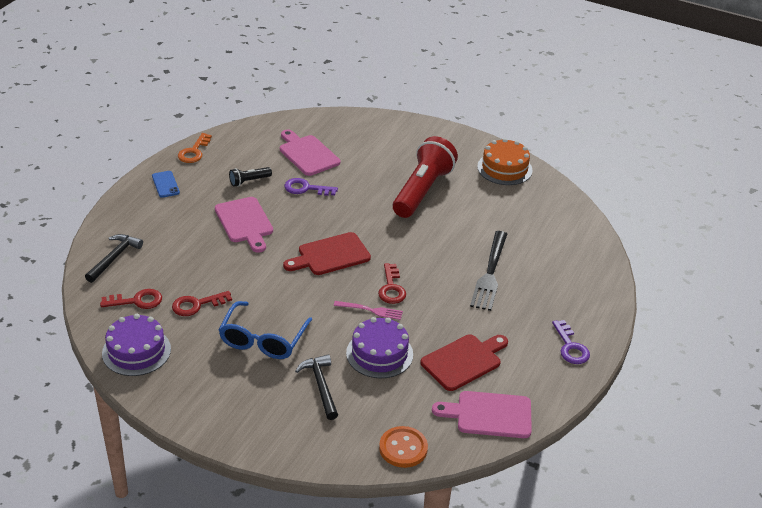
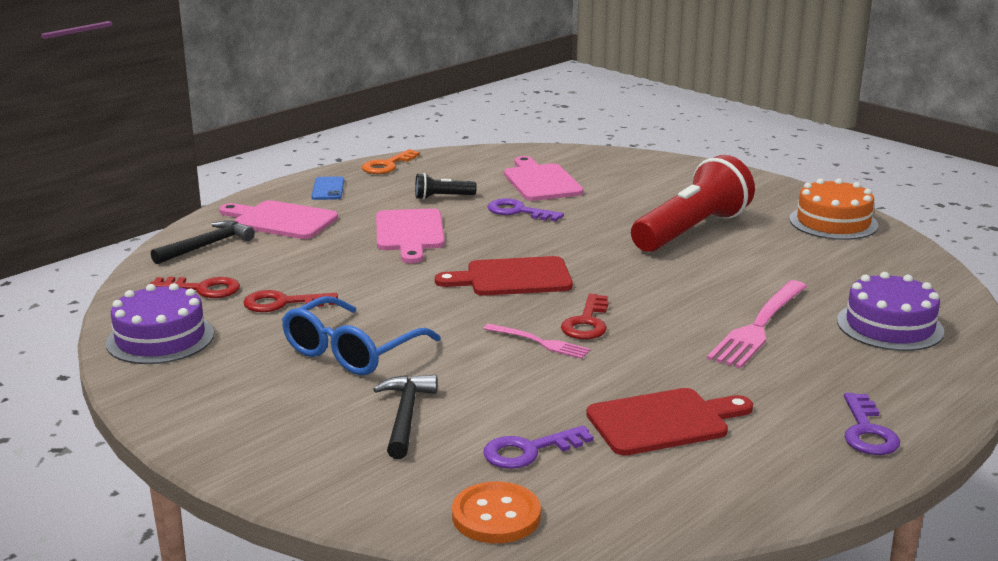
camera: 20 degrees right, 15 degrees down
(379, 353) = (524, 392): purple cake -> purple cake (890, 326)
(400, 398) = (529, 451): none -> purple key
(489, 415) = (676, 497): pink cutting board -> pink cutting board (281, 220)
(490, 274) = (759, 327): black fork -> pink fork

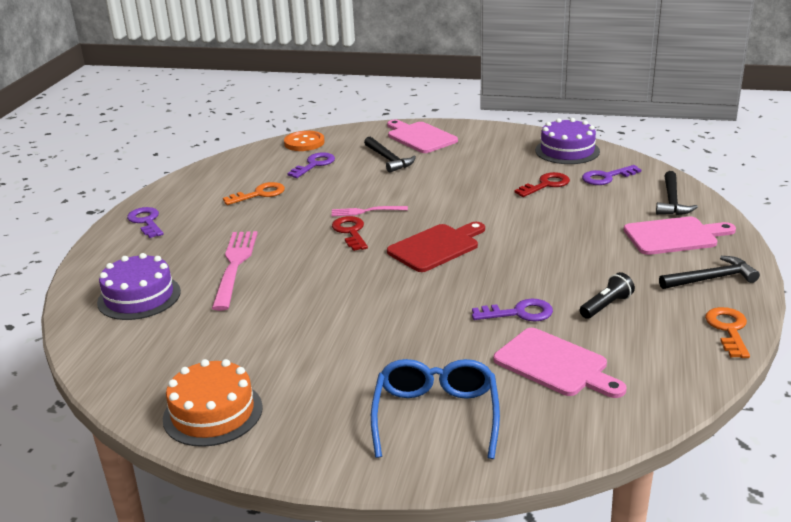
camera: 150 degrees right, 5 degrees up
(203, 289) = (606, 177): red key -> purple key
(328, 189) = (711, 279): blue phone -> black hammer
(351, 352) = (461, 175): blue glasses -> blue glasses (436, 415)
(410, 233) = (565, 258): pink cutting board -> pink cutting board (420, 137)
(663, 421) = (259, 194): red cutting board -> orange key
(691, 231) = (346, 346): red flashlight -> none

